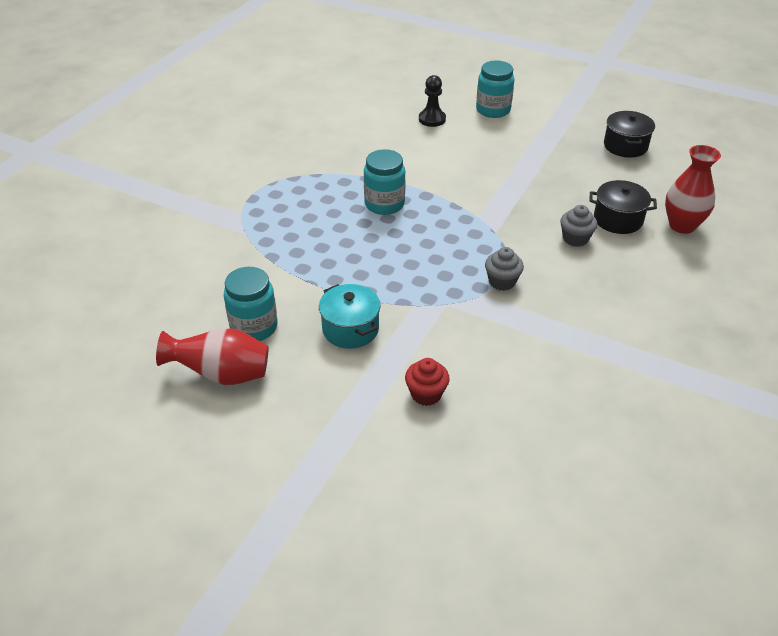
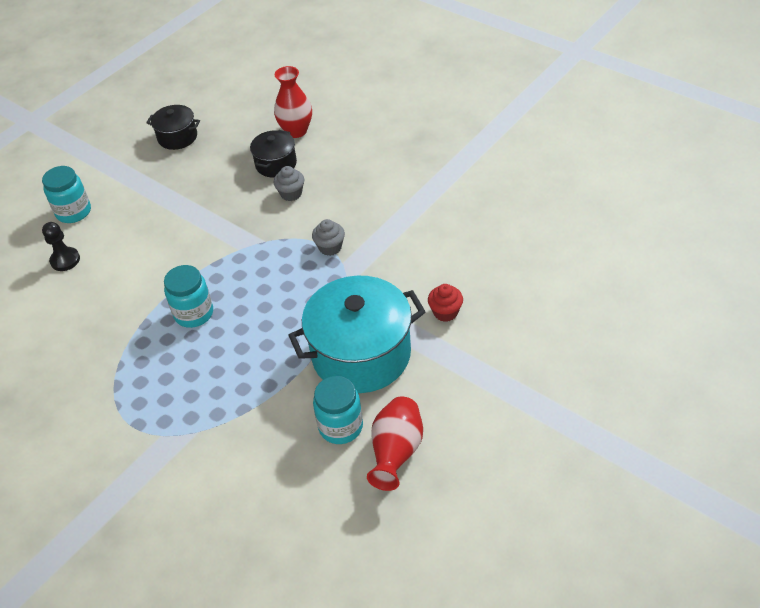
camera: 75 degrees left, 5 degrees up
(350, 329) = (361, 354): turquoise pot -> turquoise pot, size x1.96

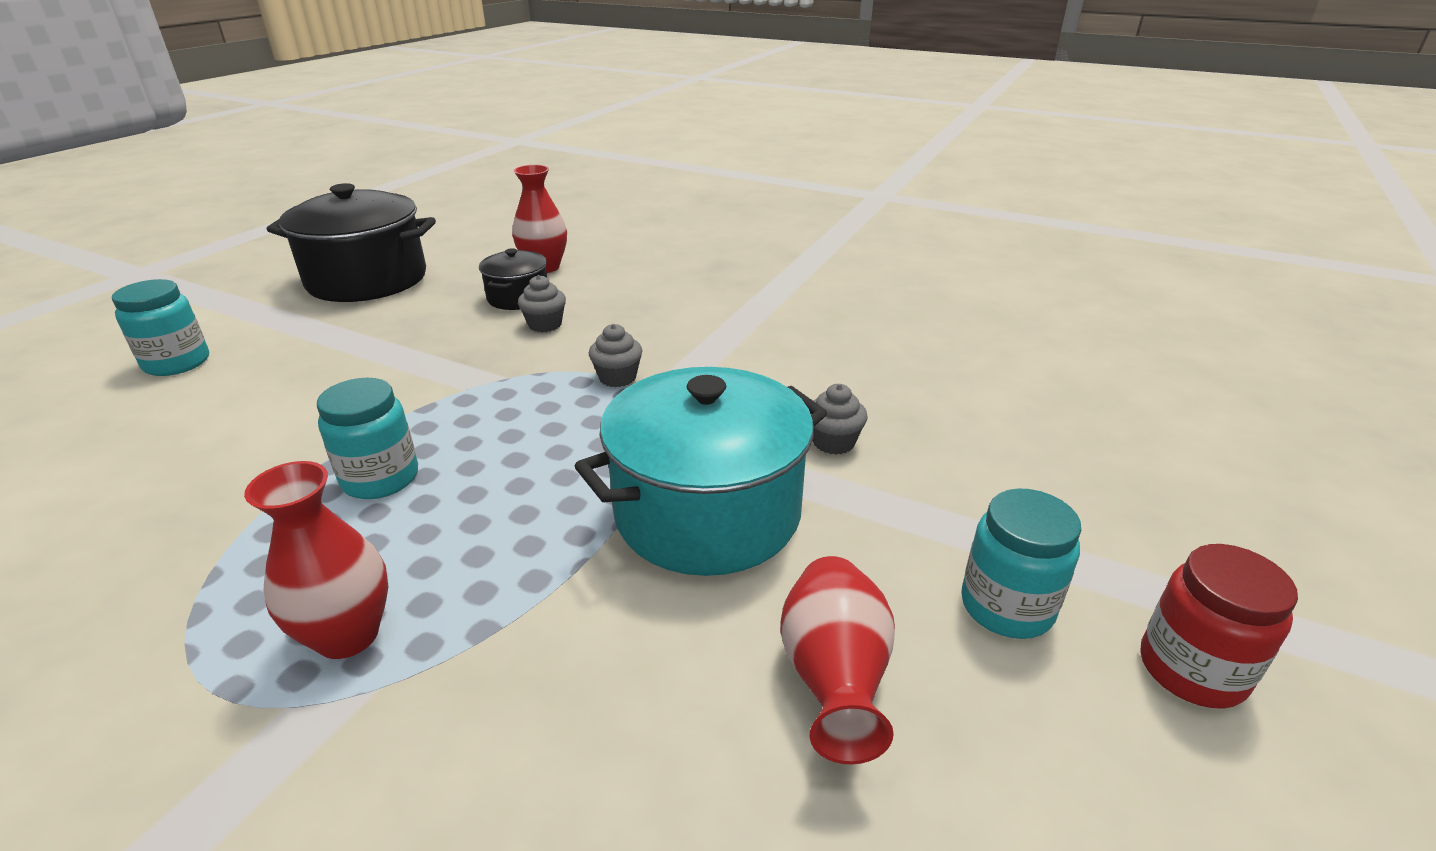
camera: 15 degrees left, 15 degrees down
(65, 260) = (141, 422): black pawn -> none
(177, 137) = (367, 280): black pot -> black pot, size x1.96
(183, 404) = (348, 635): none -> red vase
(340, 426) = (699, 641): turquoise jar -> turquoise jar (1006, 607)
(445, 312) = (833, 442): red cupcake -> grey cupcake
(566, 469) = (1191, 670): none -> red jar

